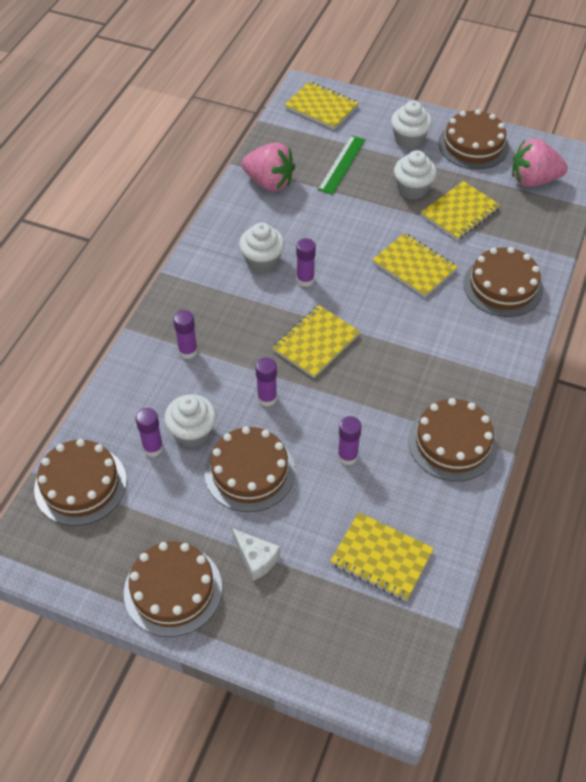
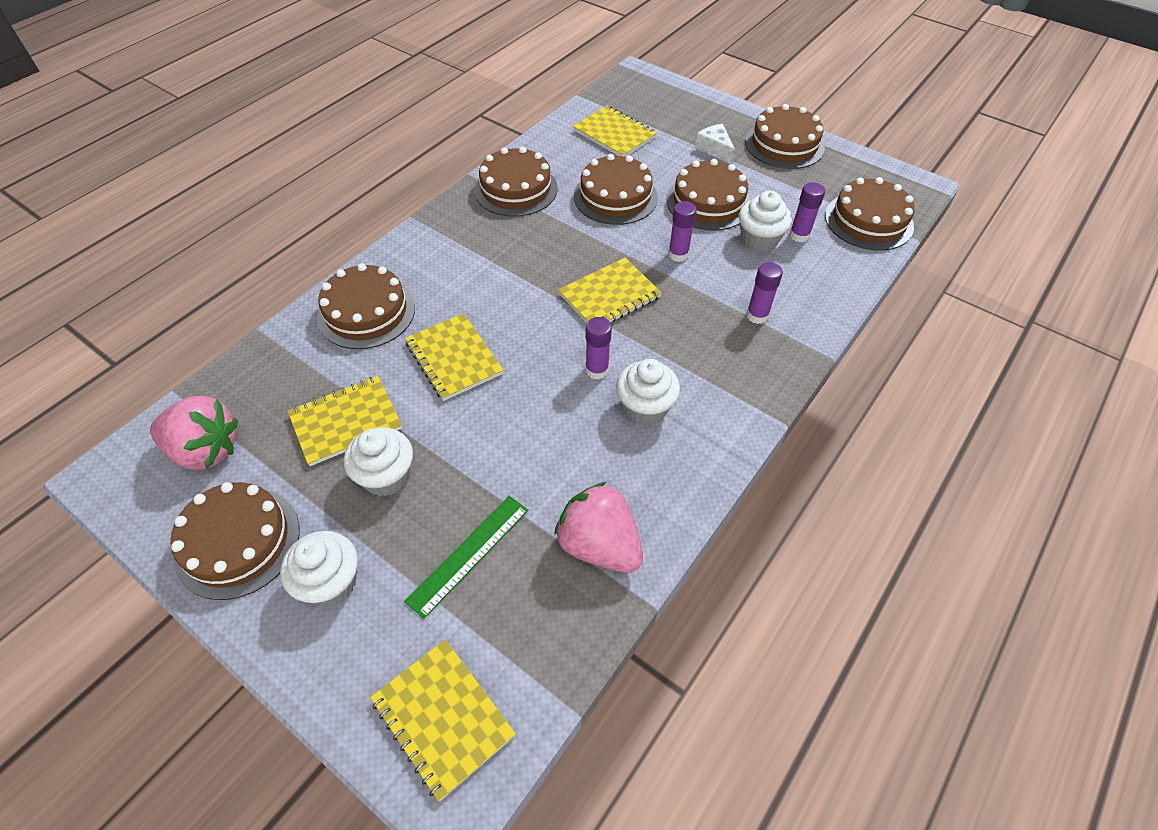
camera: 165 degrees left, 0 degrees up
(347, 456) = (615, 197): purple glue stick -> brown cake

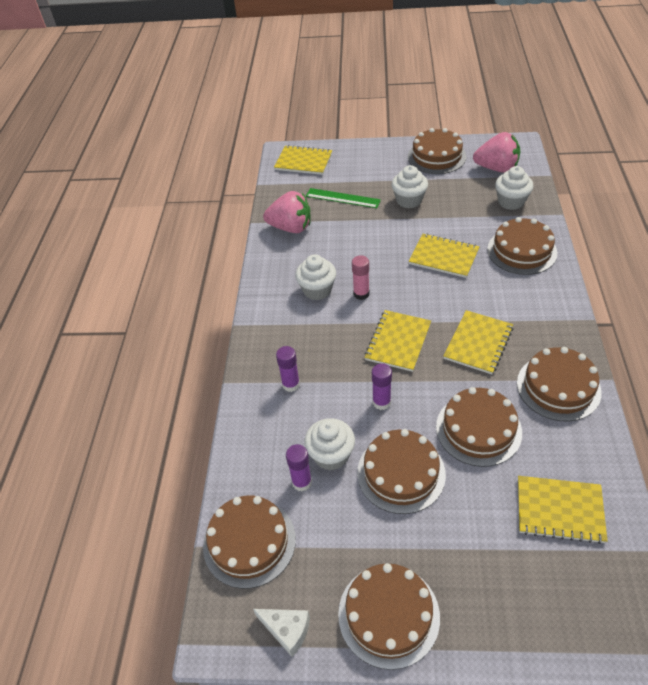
camera: 150 degrees right, 5 degrees down
(206, 450) = (496, 168): pink strawberry -> pink strawberry turned 150 degrees counterclockwise
(331, 582) = (385, 166): white cupcake -> white cupcake (511, 202)
(346, 421) = (455, 206): yellow notebook -> yellow notebook (478, 343)
(468, 554) = (343, 198): green ruler -> green ruler turned 75 degrees counterclockwise
(597, 370) = (361, 294): purple glue stick -> pink glue stick
(714, 149) = (450, 553): white cheese -> white cheese (287, 630)

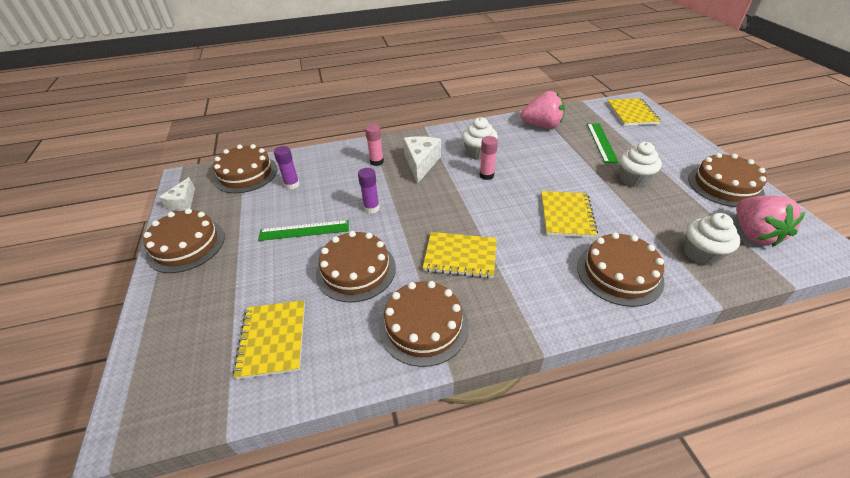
camera: 70 degrees right, 5 degrees down
(291, 228) = (542, 126): pink strawberry -> pink strawberry turned 75 degrees counterclockwise
(291, 384) = (376, 162): purple glue stick -> pink glue stick
(315, 343) = (421, 163): none -> white cheese
(331, 455) = (316, 193): white cupcake -> none
(398, 341) = (440, 205): yellow notebook -> none
(401, 473) = (304, 230): brown cake -> green ruler

